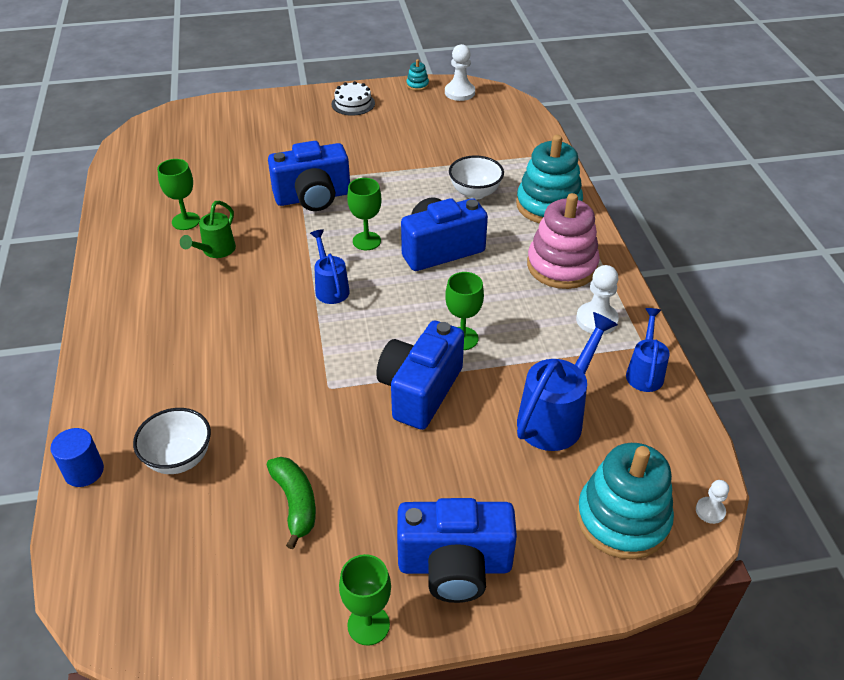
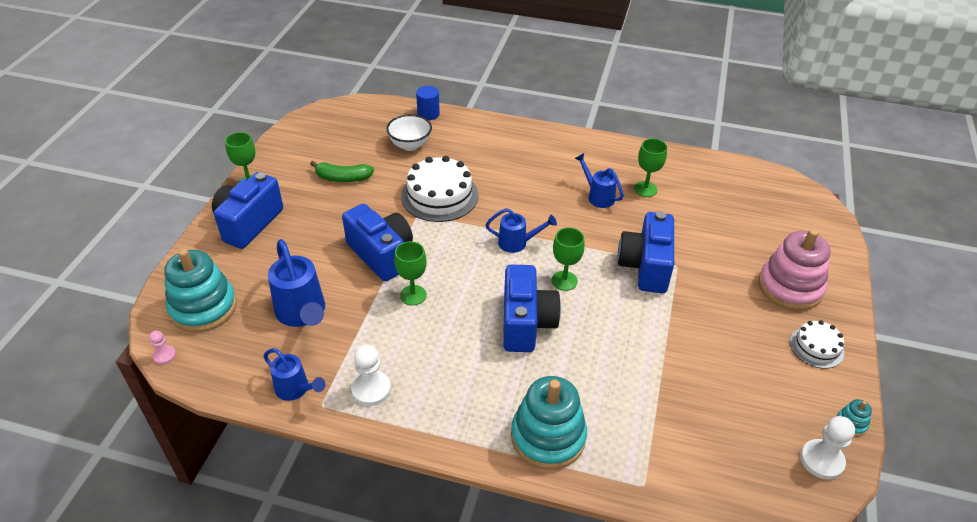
camera: 115 degrees right, 0 degrees up
(215, 251) = (598, 196): green watering can -> blue watering can
(281, 381) = (439, 195): none -> white cake
(475, 193) = (599, 384): white bowl -> none
(562, 266) = (452, 400): pink stacking toy -> pink stacking toy (790, 287)
(710, 511) = (164, 355): white pawn -> pink pawn

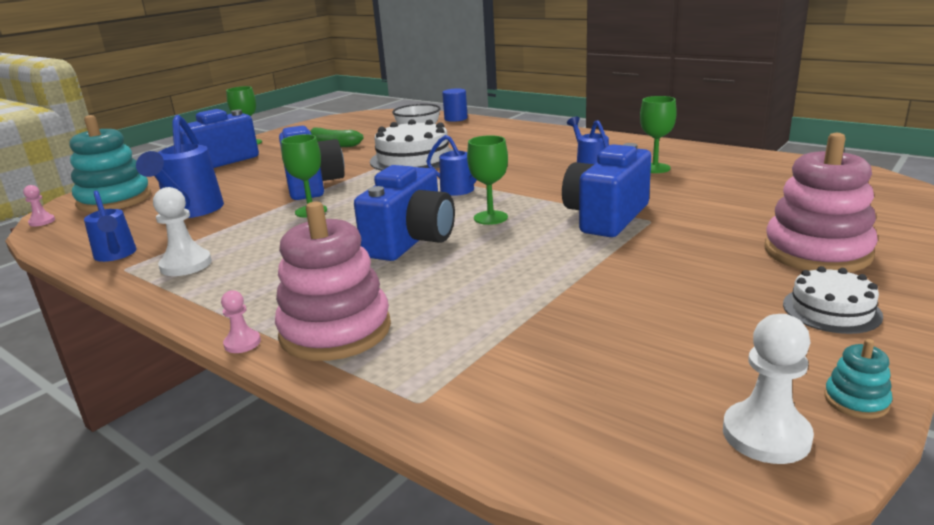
camera: 25 degrees right, 20 degrees down
(496, 465) = (242, 343): none -> pink pawn
(548, 437) = (335, 331): turquoise stacking toy -> pink stacking toy

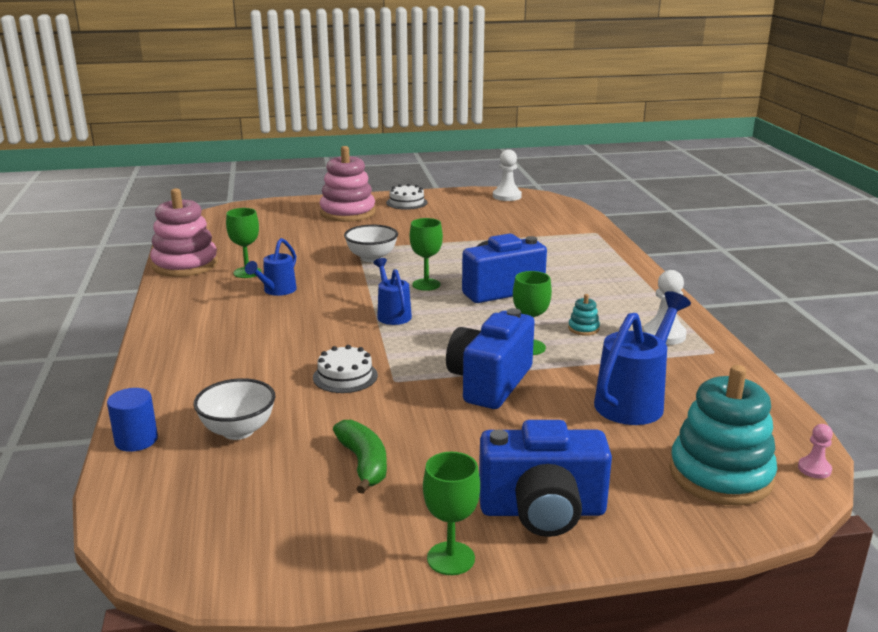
camera: 140 degrees left, 0 degrees up
(116, 255) = (721, 370): blue watering can -> none
(242, 343) = (652, 273): pink pawn -> none
(335, 331) = (602, 262): pink stacking toy -> pink stacking toy (185, 265)
(413, 158) = (345, 376): white cake -> white cake, size x0.57
(606, 217) = (371, 258): blue camera -> white bowl
(856, 401) = (466, 192): turquoise stacking toy -> turquoise stacking toy (583, 329)

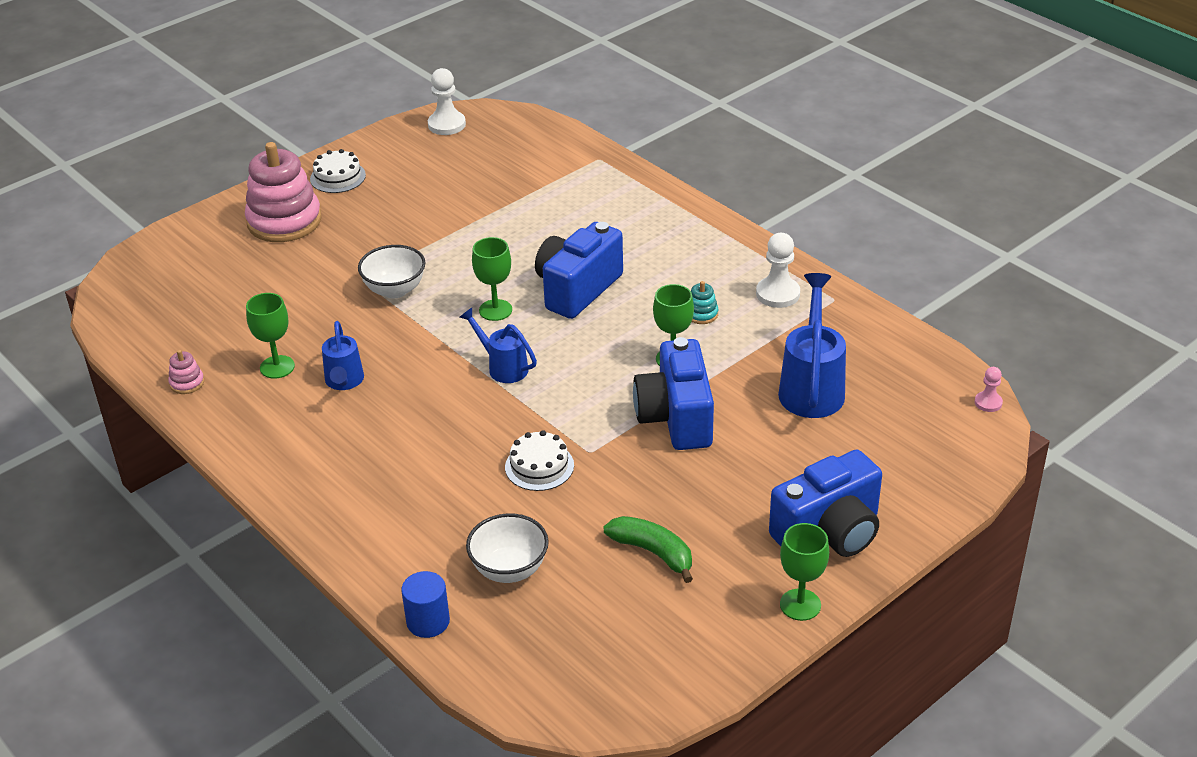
camera: 30 degrees left, 15 degrees up
(185, 265) = (187, 383): pink stacking toy -> pink stacking toy, size x0.41
(720, 475) = (928, 439): turquoise stacking toy -> none

